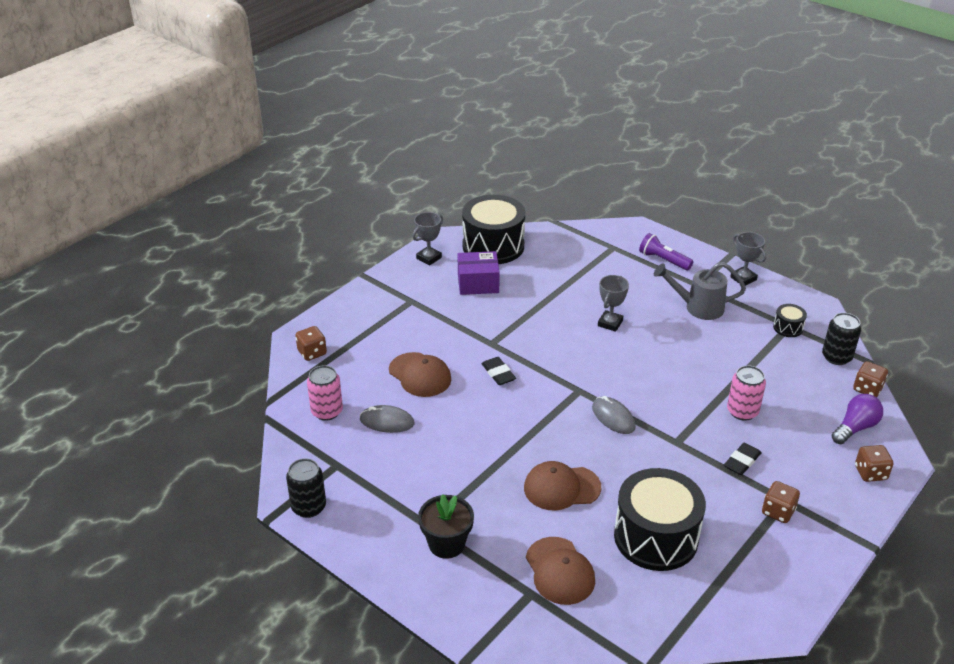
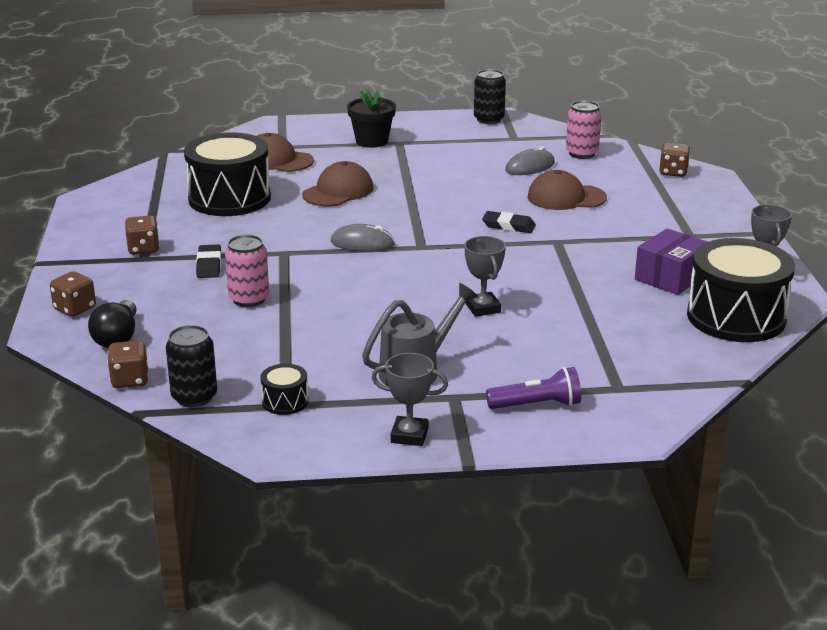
camera: 135 degrees right, 10 degrees down
(855, 428) = (117, 337): purple light bulb -> black light bulb

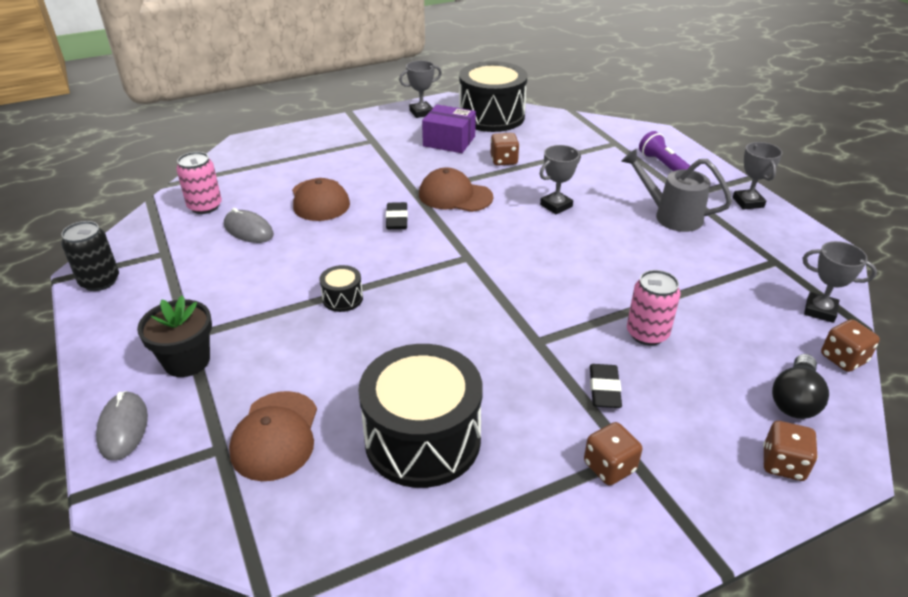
camera: 110 degrees left, 10 degrees up
(117, 337) = (795, 399): black light bulb -> black light bulb turned 135 degrees clockwise
(194, 397) = (820, 310): black can -> grey trophy
(209, 265) = (604, 389): black eraser -> black eraser turned 60 degrees counterclockwise
(285, 401) = (772, 263): black drum -> black drum (342, 298)
(338, 191) = (361, 346): brown cap -> brown cap (455, 196)
(362, 243) = (483, 293): grey mouse -> grey mouse (123, 428)
(673, 172) = (243, 158): brown dice -> brown dice (504, 160)

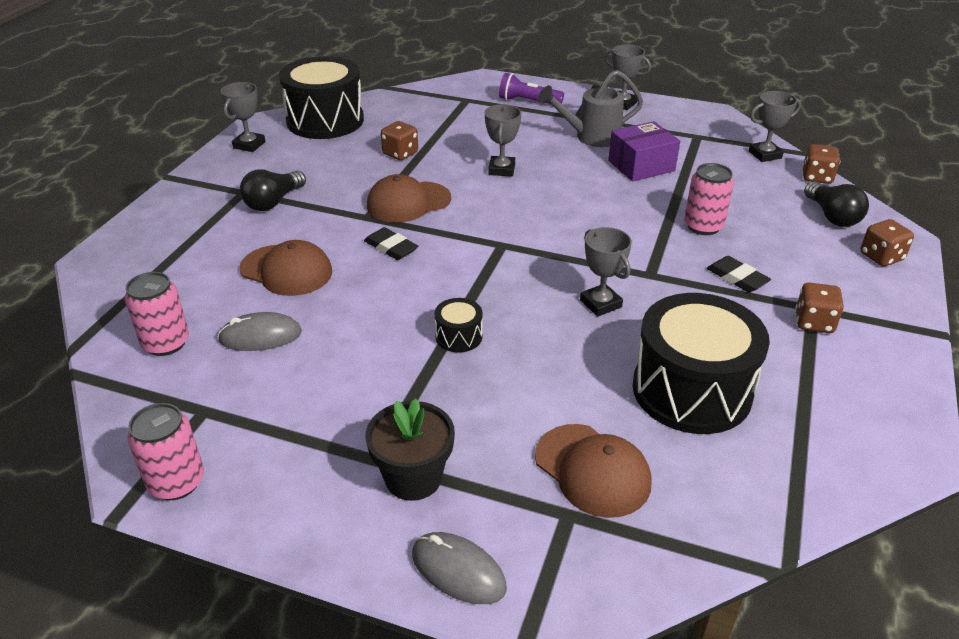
camera: 45 degrees left, 0 degrees up
(100, 281) = (176, 482): black can -> pink can
(378, 155) = (273, 202): none -> black light bulb
(449, 141) = (322, 159): purple box -> purple box (641, 166)
(465, 338) = (600, 304): none -> grey trophy

